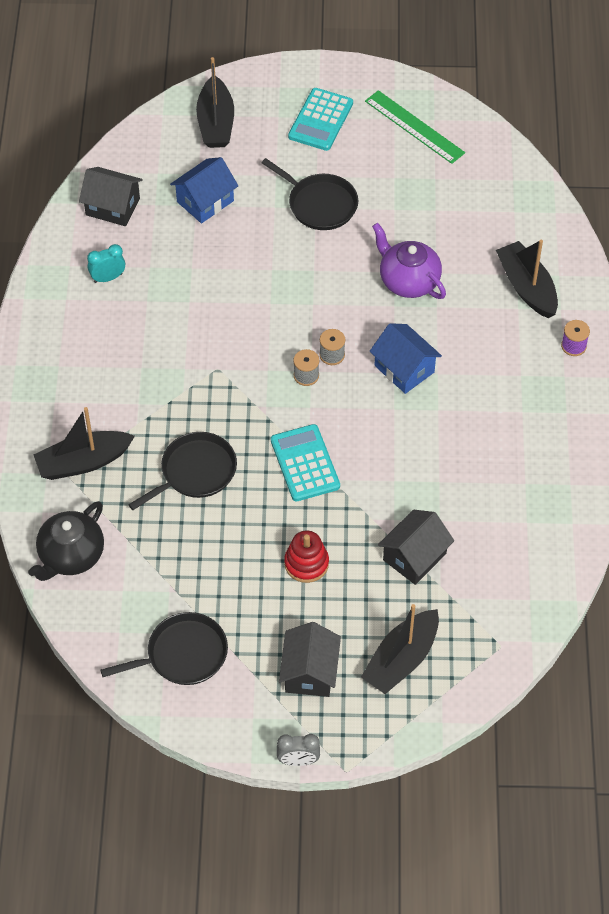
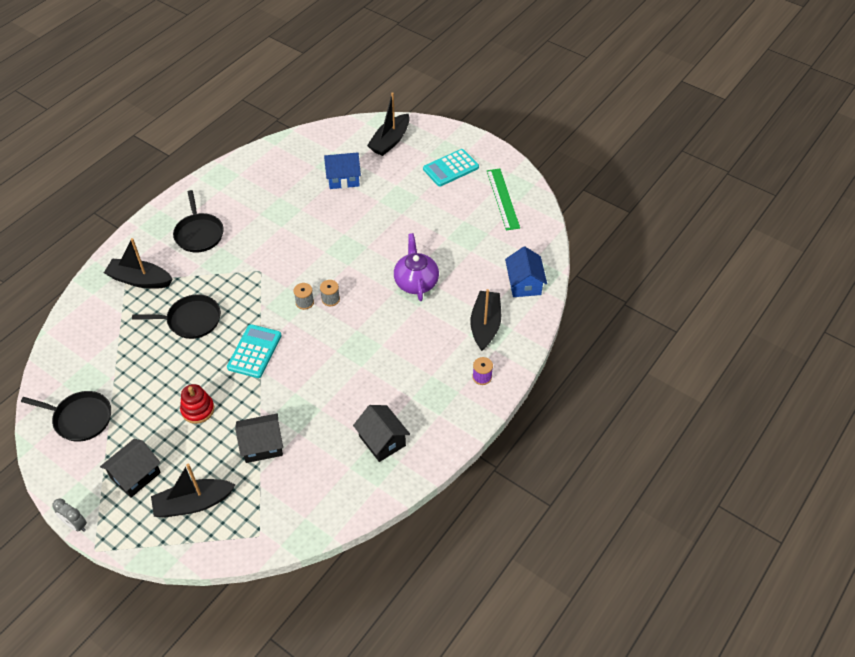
camera: 35 degrees right, 5 degrees down
(71, 555) = (82, 326): black teapot -> none
(108, 278) = (252, 191): turquoise clock -> none
(113, 207) = (291, 156): black house -> black house (382, 441)
(319, 204) = (405, 213): black pan -> black pan (199, 234)
(404, 369) = (364, 331): blue house -> blue house (524, 283)

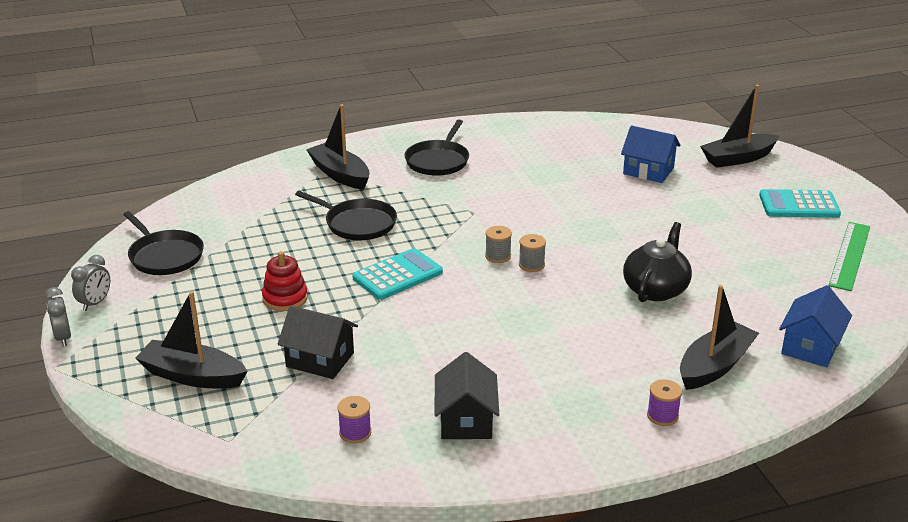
camera: 35 degrees right, 20 degrees down
(70, 485) = (95, 303): none -> grey clock
(135, 475) = (163, 324): black house -> none
(328, 486) = (355, 433): none -> purple spool
(416, 282) = (655, 289): purple teapot -> black teapot

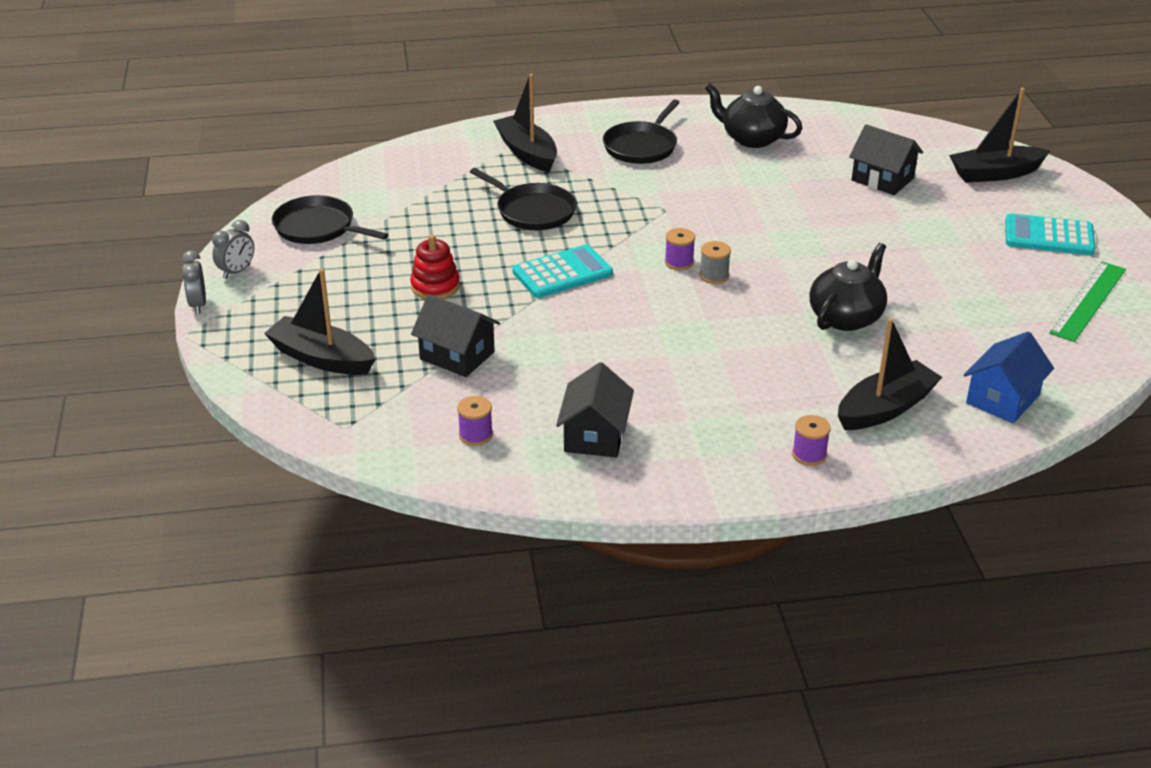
camera: 10 degrees right, 5 degrees up
(164, 256) = (318, 227): black pan -> black pan turned 150 degrees clockwise
(498, 256) = (679, 262): grey spool -> purple spool
(530, 147) = (752, 139): none -> black teapot
(648, 171) = (882, 179): blue house -> black house

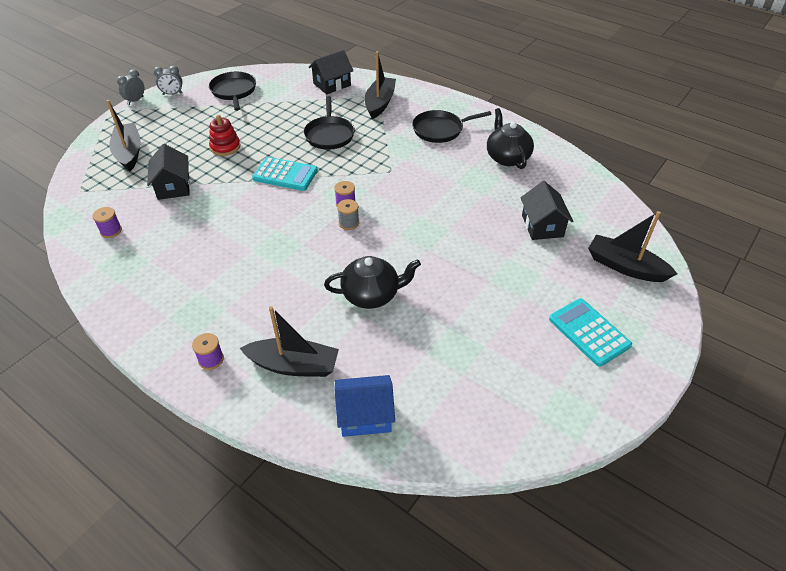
camera: 45 degrees right, 10 degrees up
(595, 435) = (149, 268): black house -> black house (332, 84)
(1088, 301) = (537, 395): green ruler -> none

